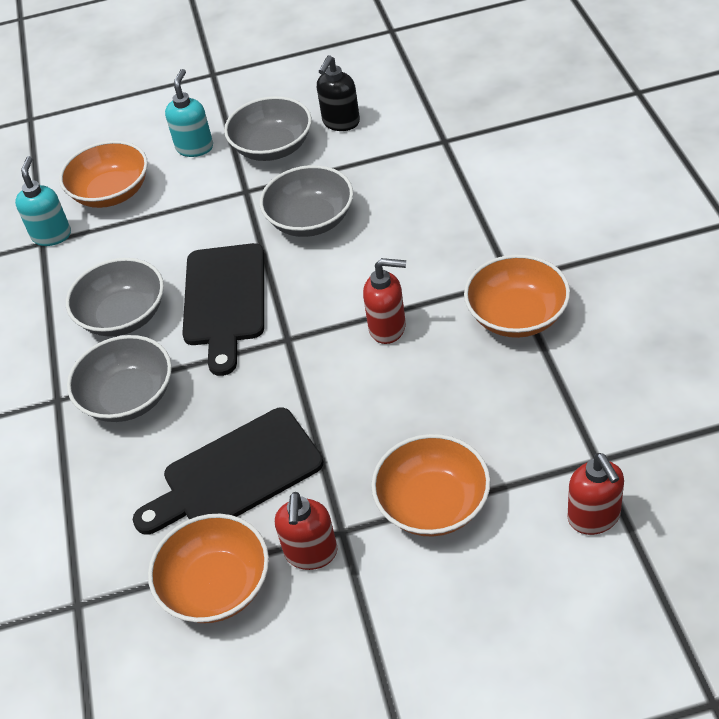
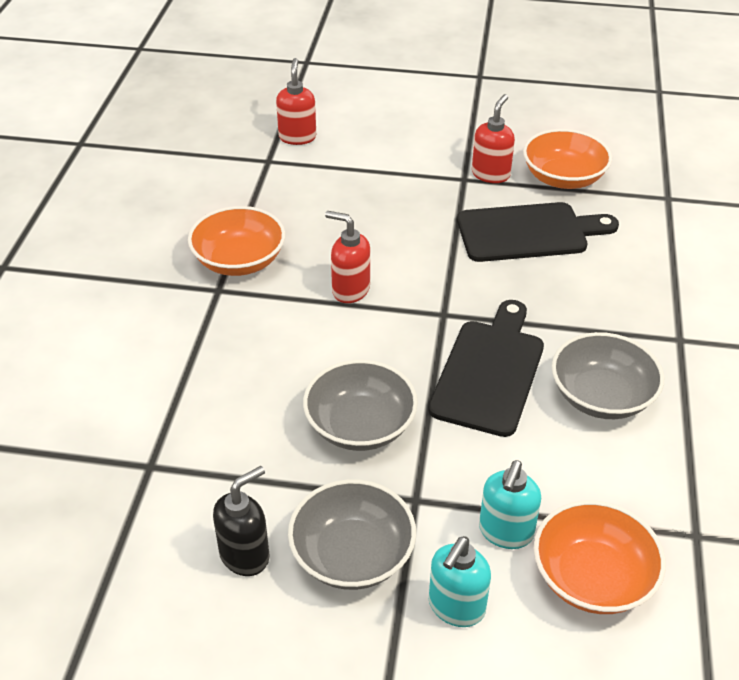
camera: 165 degrees left, 5 degrees down
(52, 235) = (682, 541): turquoise soap dispenser -> turquoise soap dispenser (505, 532)
(128, 397) = (608, 317): grey bowl -> none
(433, 504) = (393, 173): orange bowl -> none

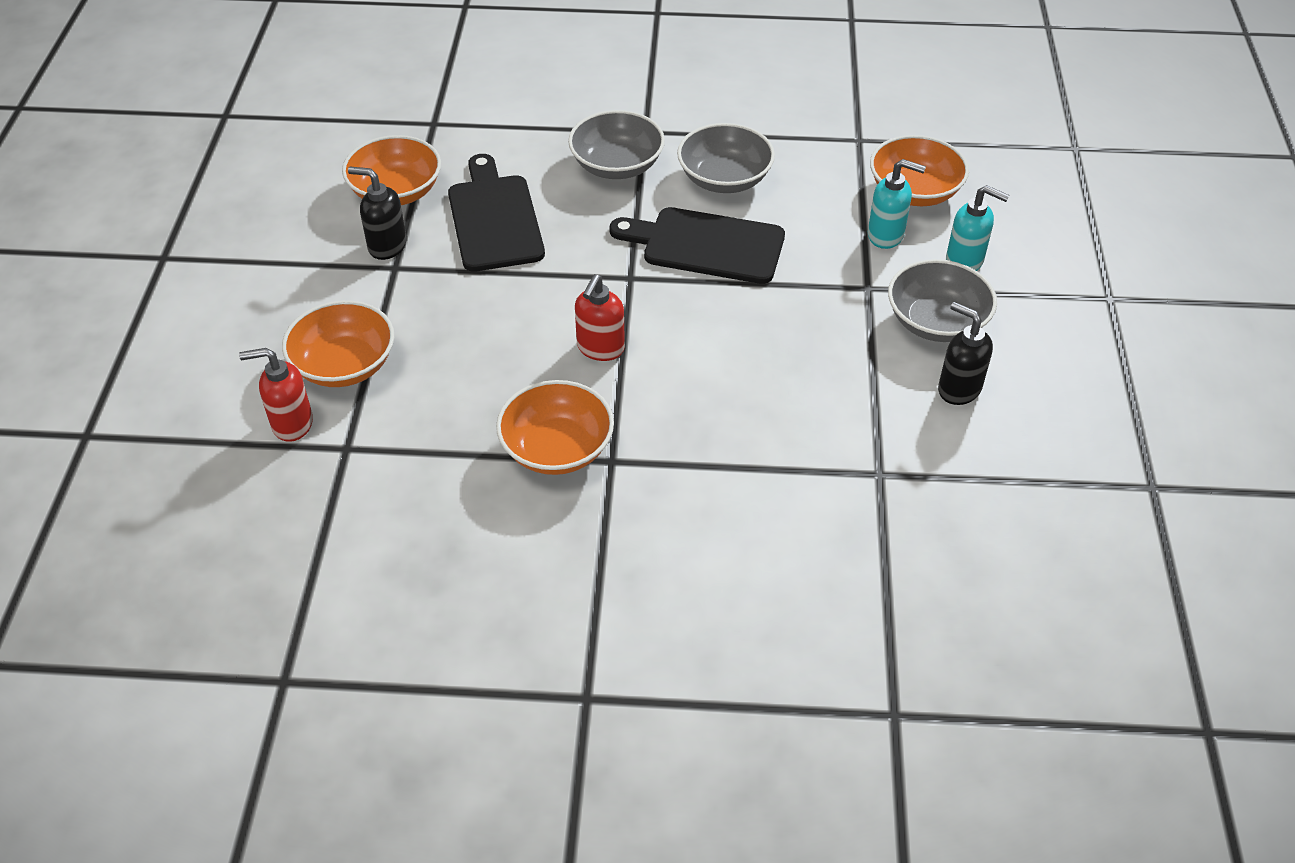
camera: 95 degrees left, 5 degrees up
(352, 157) = (344, 365): none -> orange bowl
(360, 426) = (792, 327): grey bowl -> grey bowl (617, 165)
(491, 174) = (387, 246): red soap dispenser -> black soap dispenser

